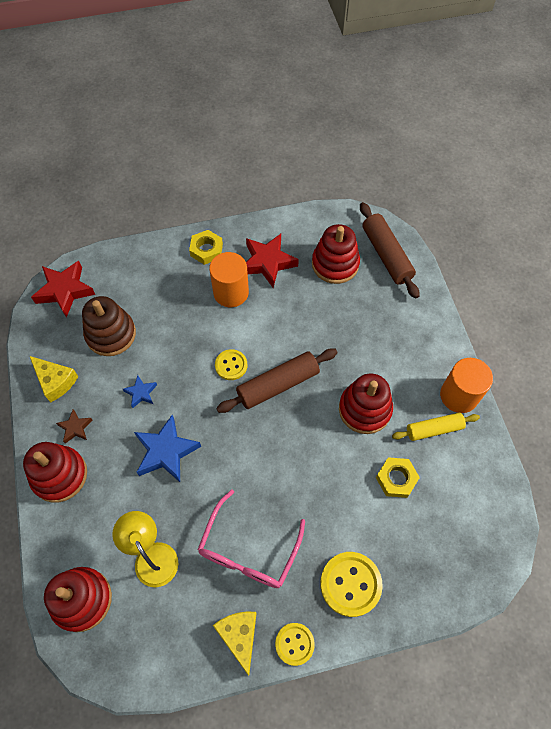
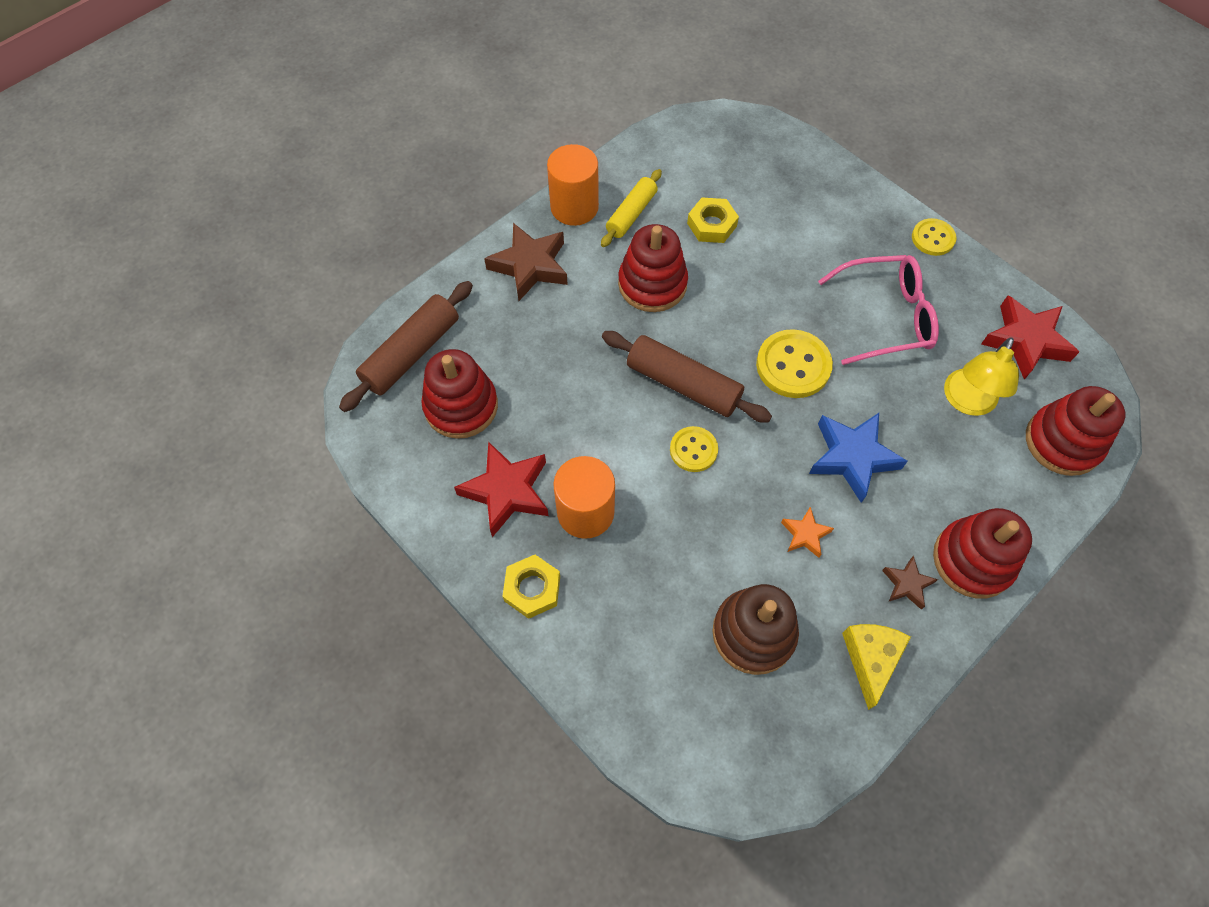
camera: 120 degrees left, 0 degrees up
(65, 291) = (732, 758): red star -> red star (1026, 341)
(141, 393) = (805, 534): blue star -> orange star
(239, 636) = (966, 284): yellow cheese -> none
(350, 584) = (845, 219): yellow button -> yellow button (793, 365)
(419, 344) = (530, 266): none -> brown star
(434, 429) = (631, 214): yellow rolling pin -> yellow rolling pin turned 75 degrees clockwise

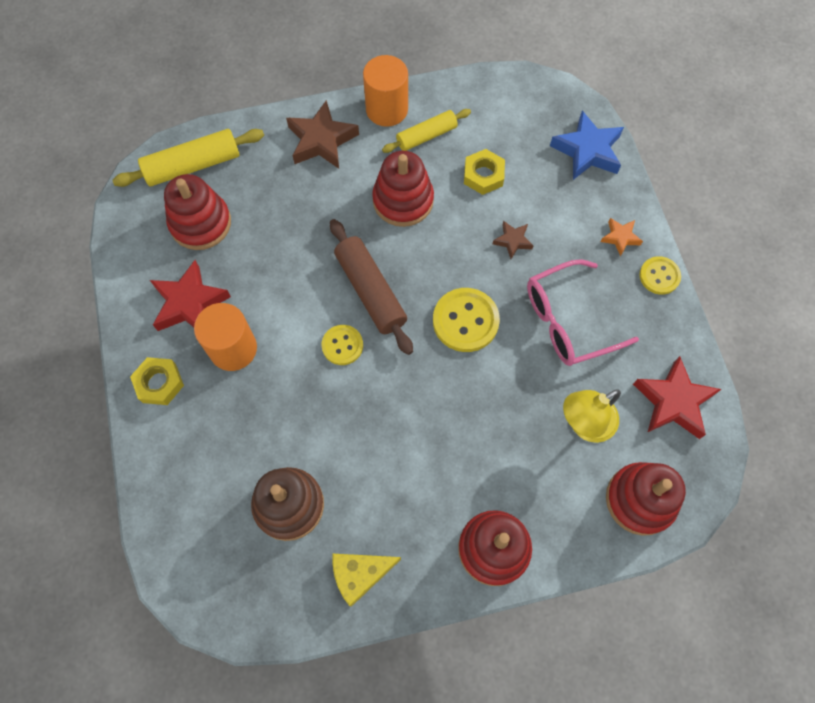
camera: 30 degrees right, 5 degrees up
(411, 353) = (193, 165): brown rolling pin -> yellow rolling pin
(805, 534) = (379, 455): orange star -> orange star (620, 237)
(852, 457) = (459, 417): blue star -> blue star (587, 151)
(870, 659) = (360, 574): yellow cheese -> yellow cheese turned 150 degrees counterclockwise
(885, 317) = (569, 320): pink glasses -> pink glasses turned 135 degrees clockwise
(907, 584) = (428, 536): brown star -> brown star (512, 241)

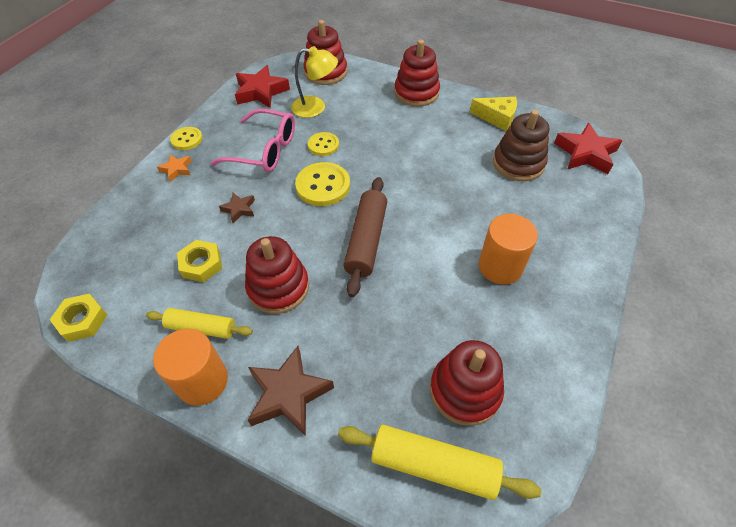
camera: 140 degrees left, 15 degrees down
(159, 383) = (574, 278): yellow nut -> yellow nut (82, 320)
(189, 303) = (517, 322): red star -> red star (585, 153)
(342, 345) = (417, 220): yellow button -> yellow button (323, 145)
(587, 151) = (115, 230): blue star -> none

